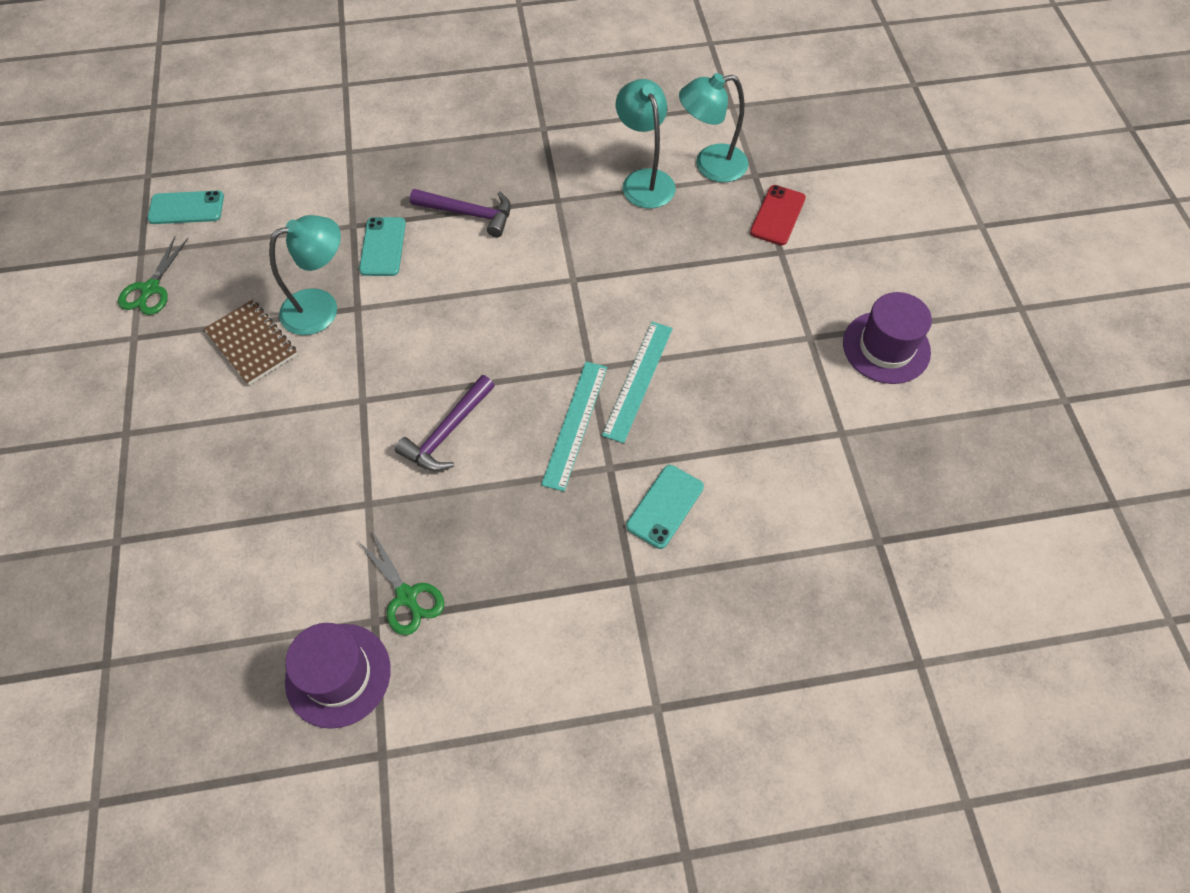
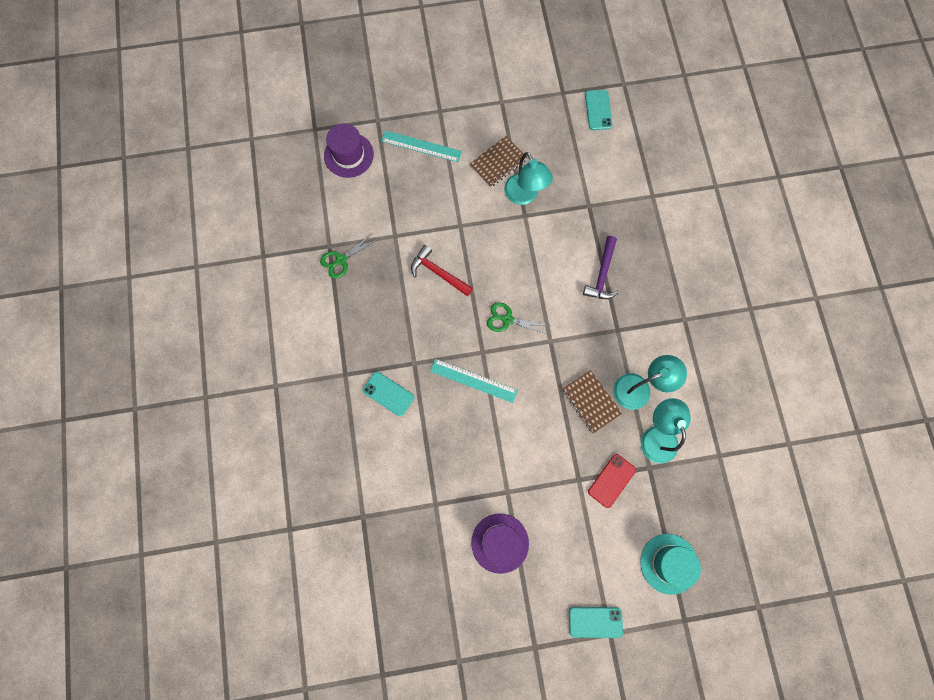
camera: 90 degrees right, 15 degrees up
(151, 289) = (535, 103): green scissors -> green scissors (507, 319)
(338, 675) = (302, 232): purple hat -> purple hat (349, 155)
(383, 247) = (572, 225): turquoise phone -> turquoise phone (595, 622)
(447, 432) = (438, 273): purple hammer -> red hammer
(575, 424) = (443, 343): turquoise ruler -> turquoise ruler (421, 146)
(666, 234) = (591, 401): none -> brown notebook
(777, 215) = (611, 480): red phone -> red phone turned 75 degrees counterclockwise
(878, 162) = (669, 563): none -> turquoise hat

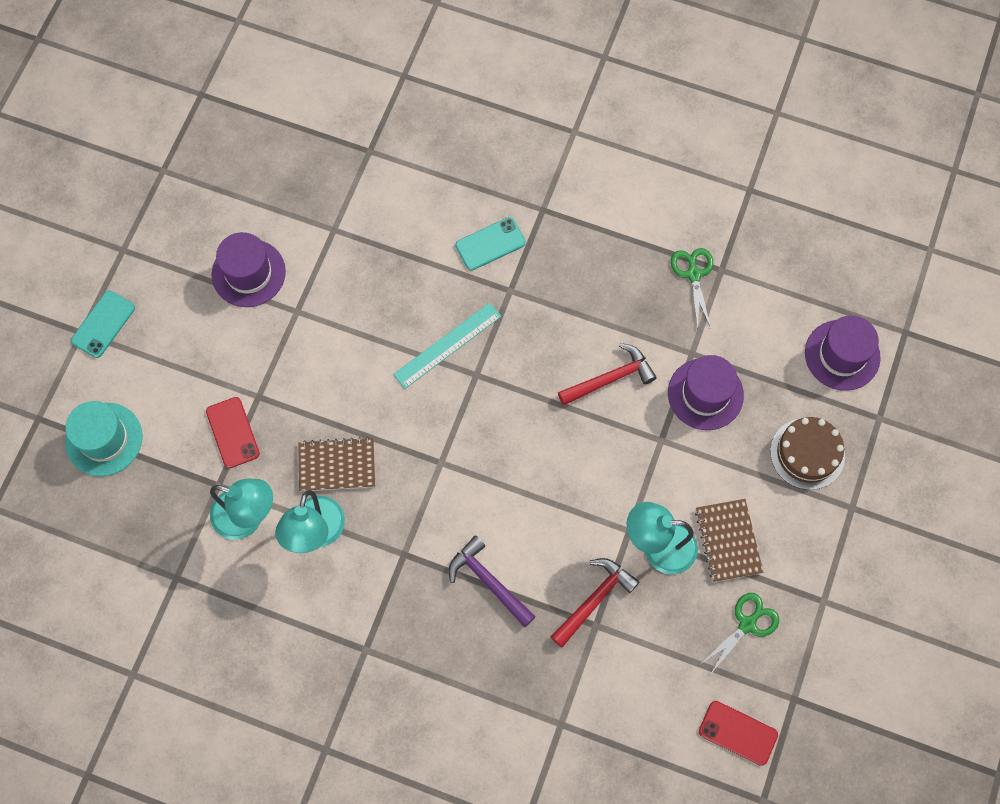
camera: 120 degrees right, 5 degrees down
(417, 216) = (705, 394): none -> purple hat
(421, 146) = (807, 453): turquoise ruler -> brown cake
(507, 319) = (499, 427): green scissors -> green scissors (747, 624)
(575, 213) = (594, 600): none -> red hammer
(598, 110) = (738, 733): turquoise phone -> red phone

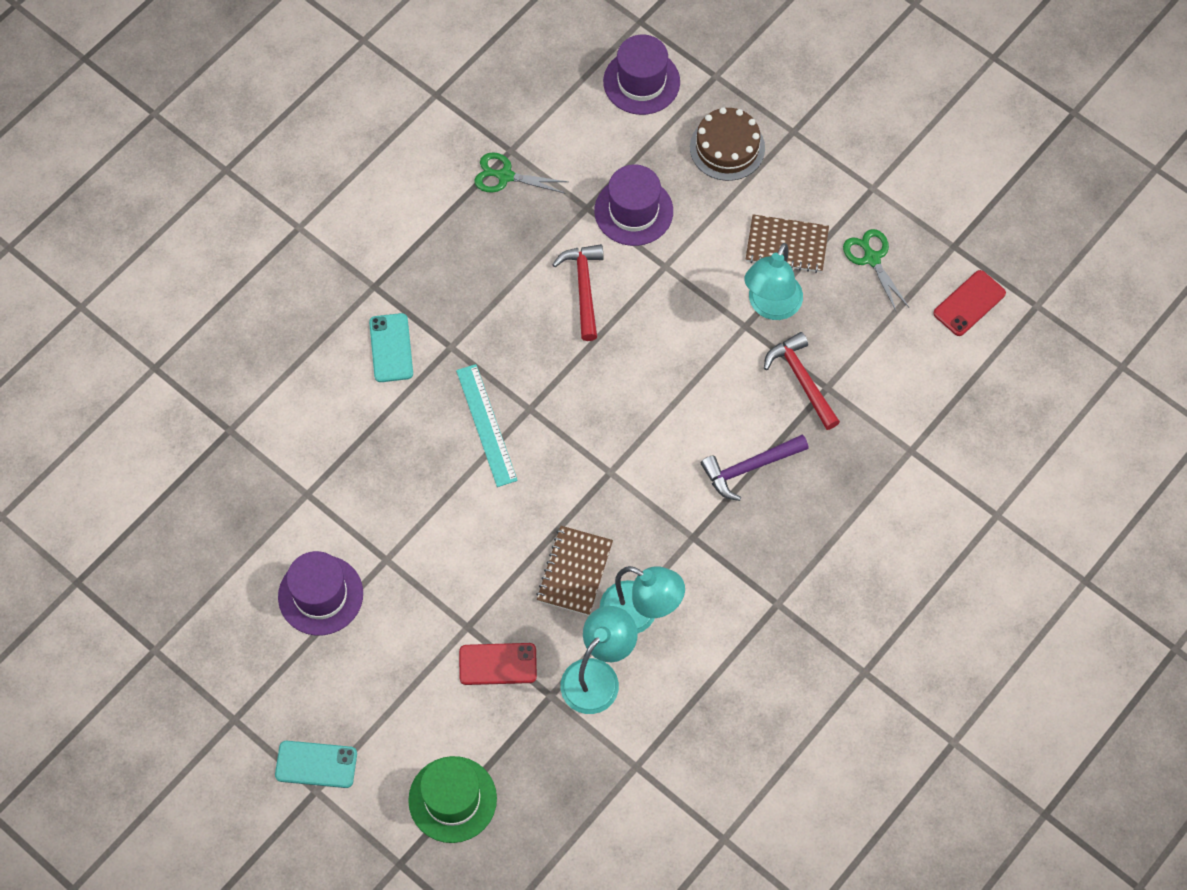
camera: 70 degrees left, 5 degrees down
(103, 324) = (316, 764): turquoise phone -> turquoise phone turned 45 degrees counterclockwise
(104, 439) = (452, 799): turquoise hat -> green hat

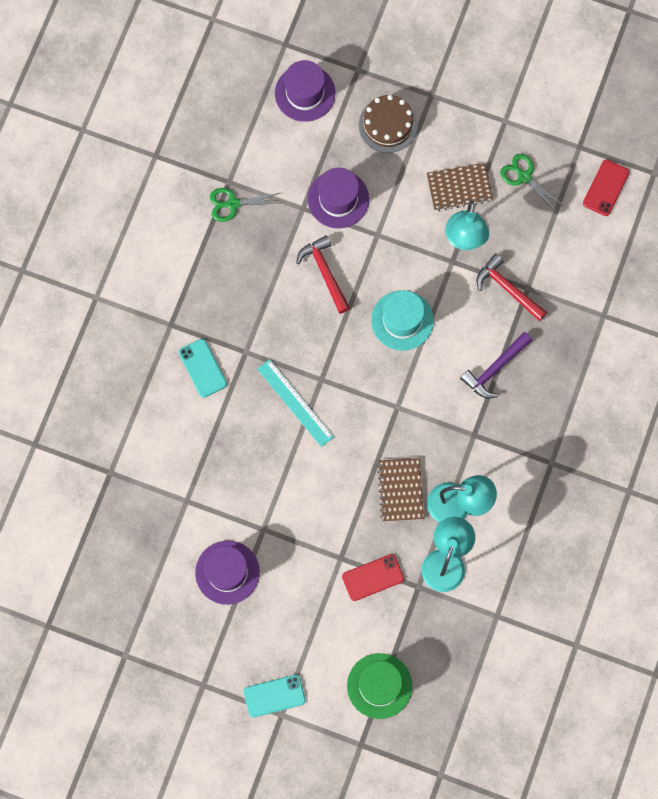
camera: 20 degrees left, 10 degrees up
(656, 373) = (402, 320): none -> turquoise hat

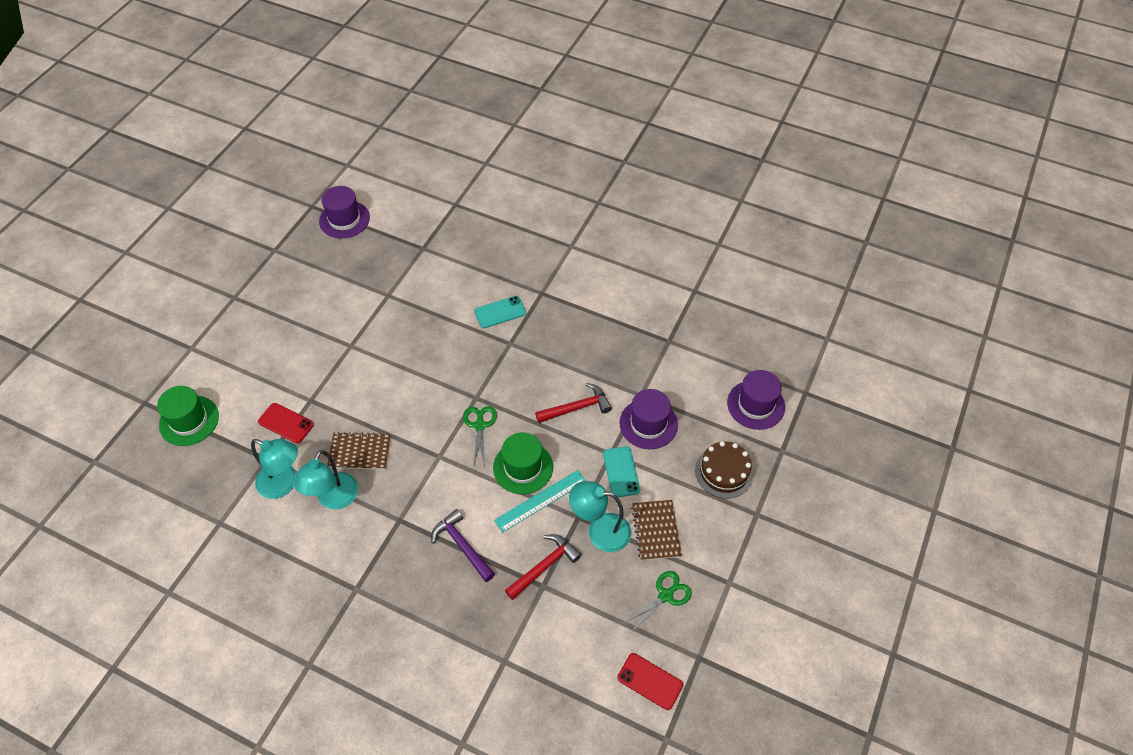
camera: 95 degrees right, 20 degrees down
(227, 572) = (321, 318): purple hat -> purple hat (344, 219)
(233, 204) = (647, 342): green scissors -> green scissors (480, 425)
(274, 696) = (208, 344): turquoise phone -> turquoise phone (621, 472)
(295, 403) = (457, 376): turquoise ruler -> turquoise ruler (540, 500)
(373, 577) = (286, 423): red phone -> red phone turned 45 degrees counterclockwise
(402, 320) = (523, 467): turquoise hat -> green hat

